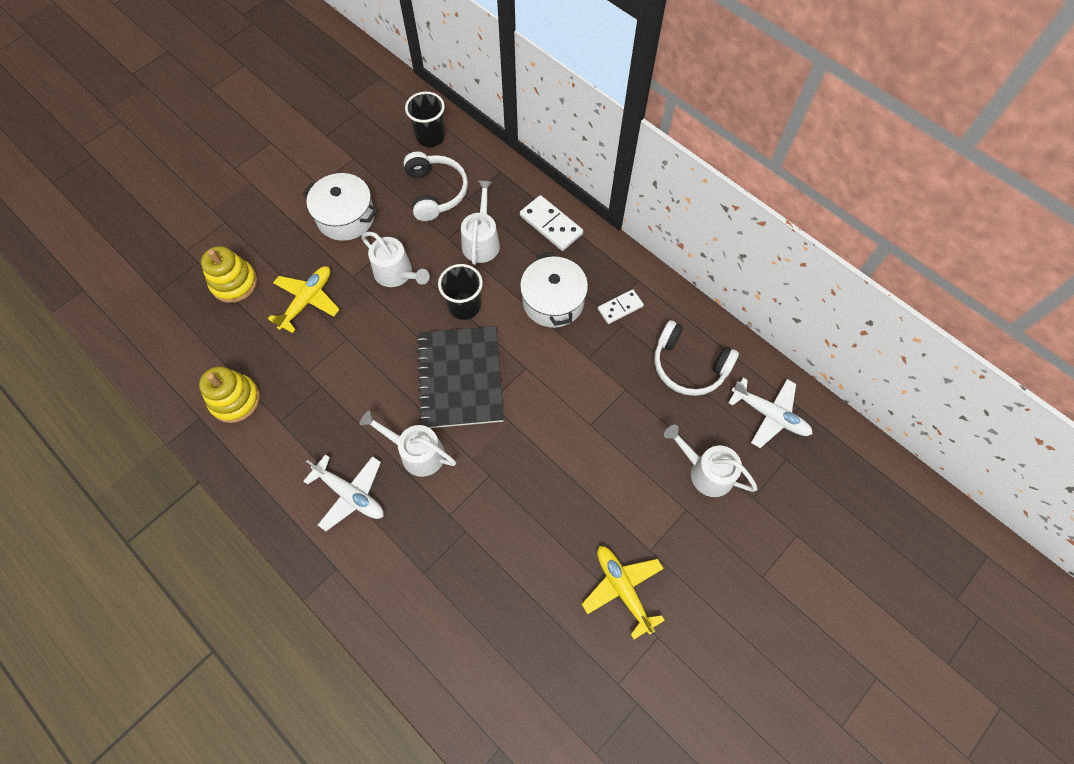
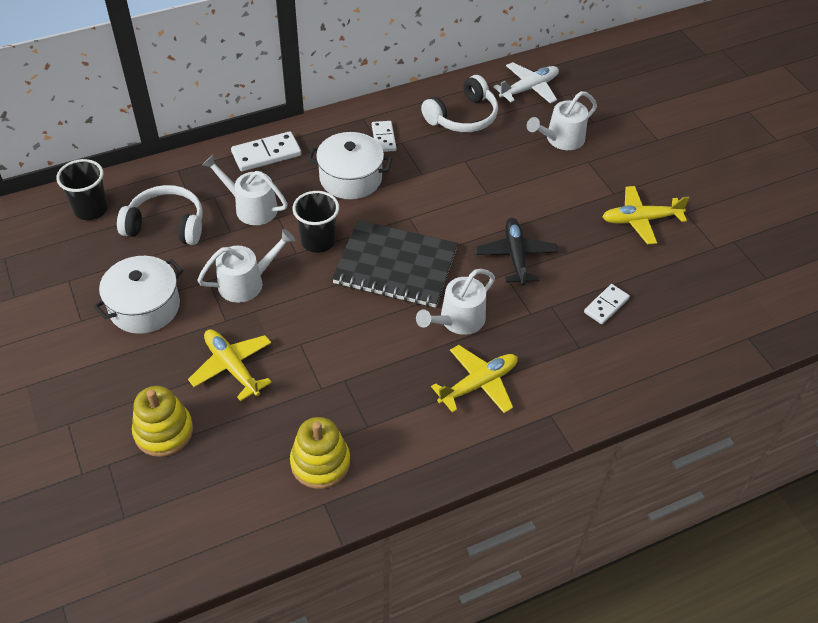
camera: 70 degrees left, 15 degrees down
(350, 494) = (478, 384): white plane -> yellow plane
(486, 584) = (606, 305): none -> white domino
(517, 478) = (515, 256): none -> black plane

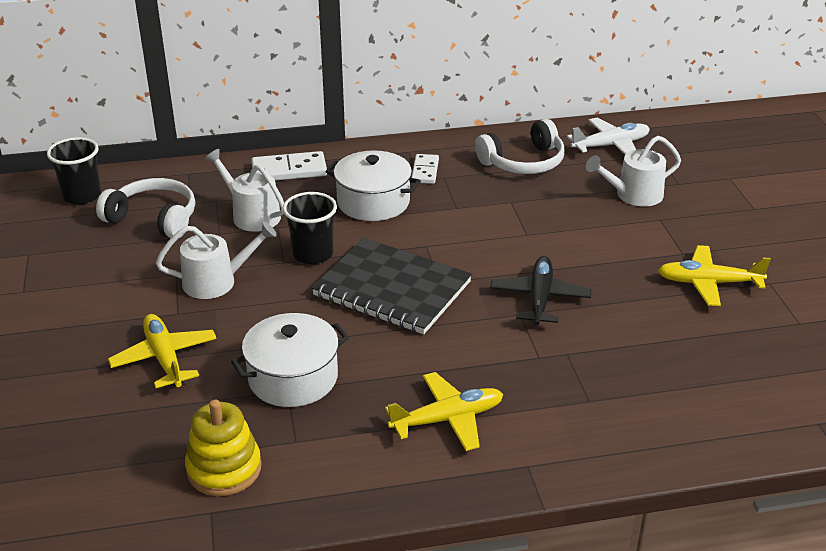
camera: 15 degrees right, 15 degrees down
(144, 307) = (95, 288): white pot -> white pot (293, 378)
(163, 431) = (60, 408): yellow stacking toy -> none
(458, 320) = (446, 351): white watering can -> none
(606, 305) = (637, 363): white domino -> none

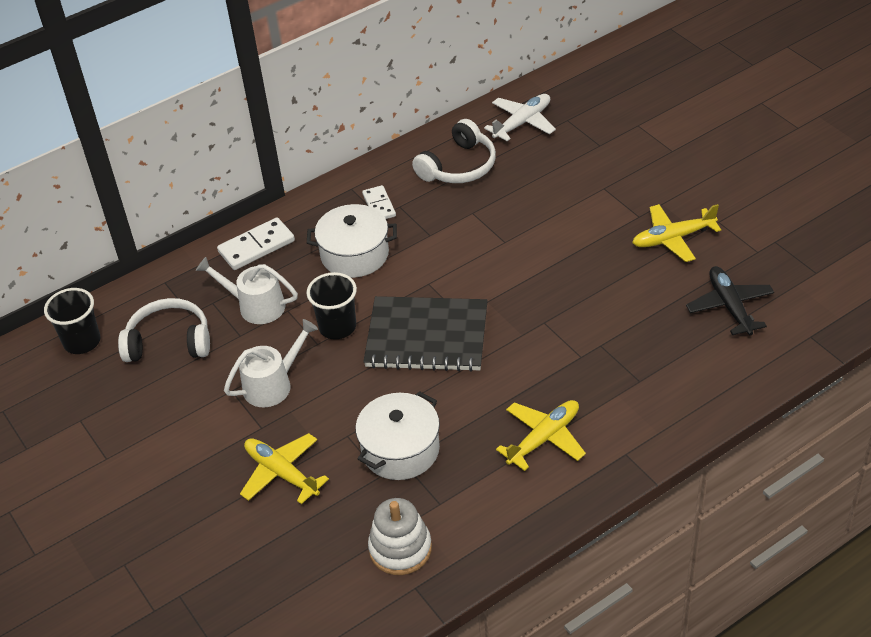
camera: 20 degrees left, 10 degrees up
(224, 469) = (400, 549): yellow stacking toy -> white stacking toy
(539, 298) = (550, 301): black plane -> black plane (729, 306)
(633, 195) = (569, 170): white watering can -> none

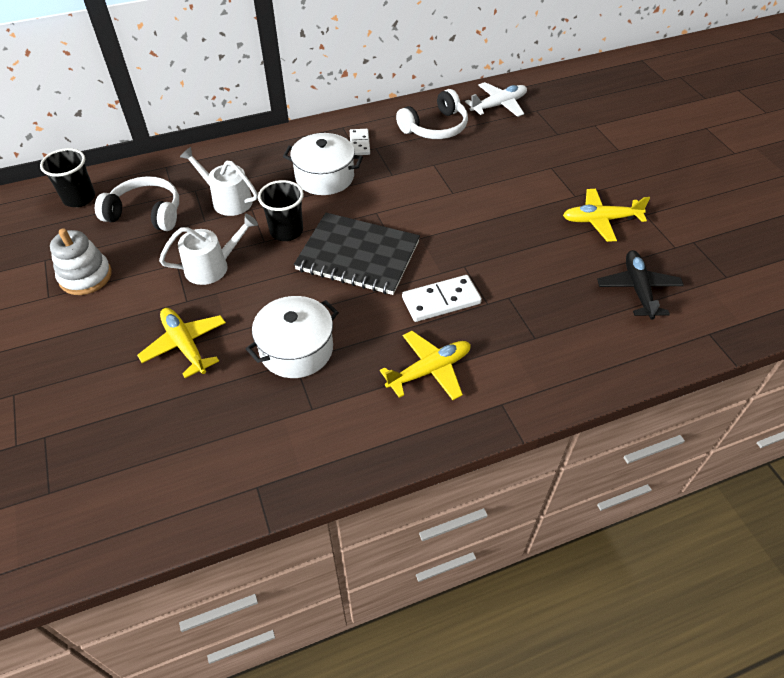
camera: 10 degrees right, 5 degrees up
(256, 246) = (249, 155): white domino -> white domino (441, 300)
(400, 549) = (258, 444): white stacking toy -> white stacking toy (85, 276)

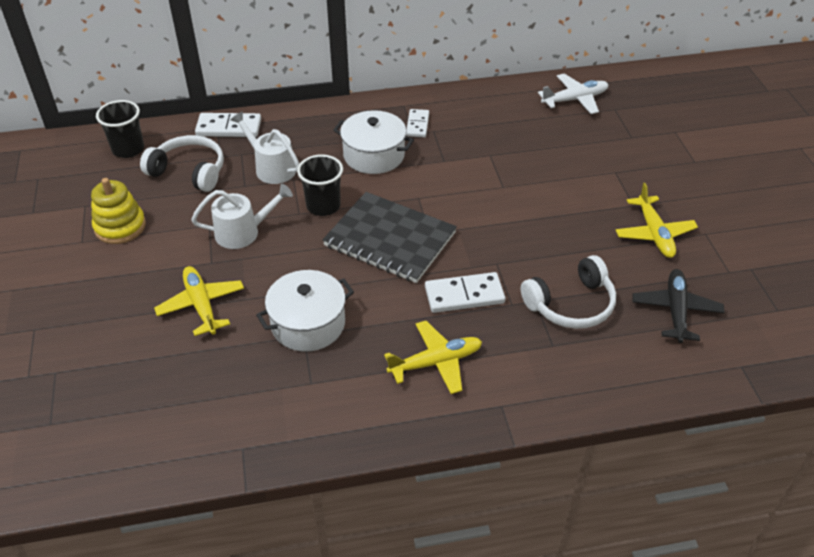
camera: 10 degrees right, 5 degrees down
(85, 276) = (120, 227): white stacking toy -> yellow stacking toy
(177, 166) = (229, 128): none -> white domino
(435, 127) = (501, 116): white headphones -> white headphones (571, 304)
(600, 220) = (654, 233): yellow plane -> yellow plane turned 105 degrees counterclockwise

